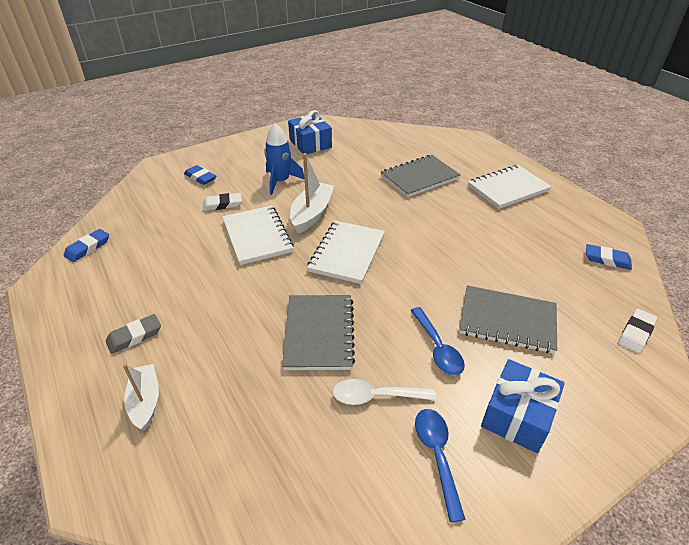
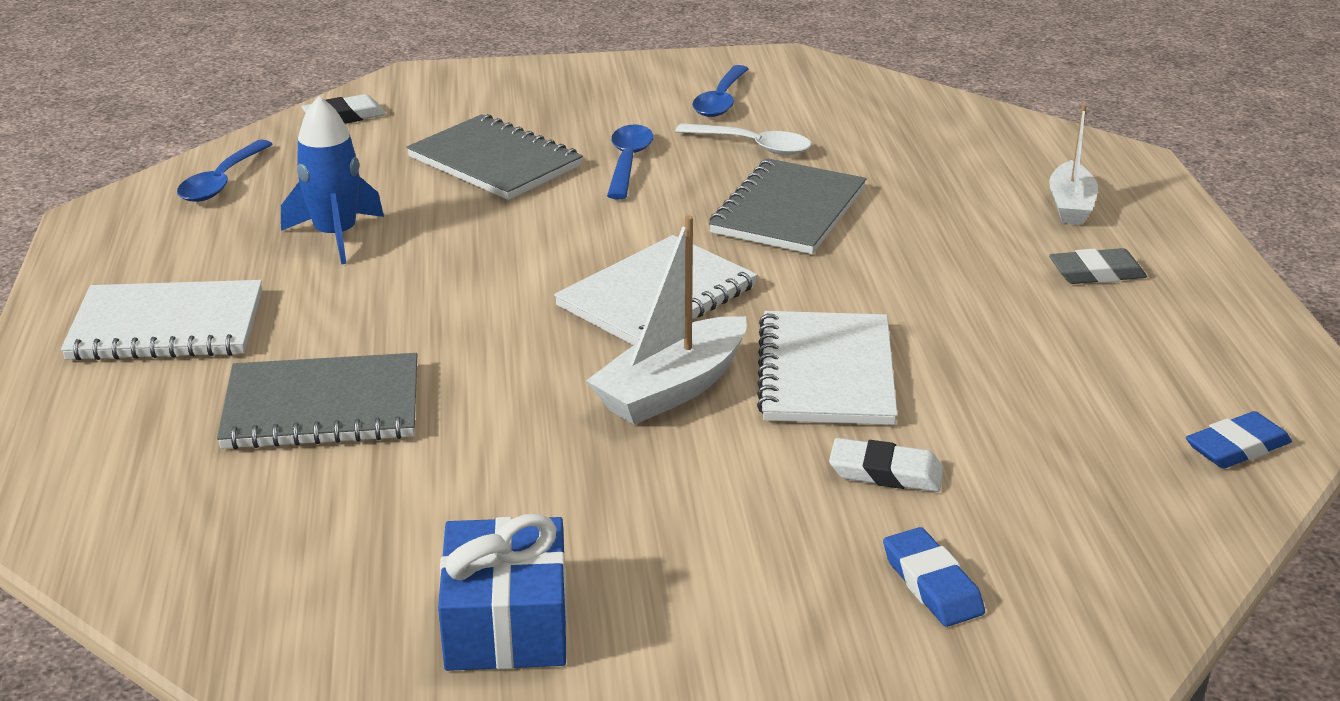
camera: 155 degrees left, 10 degrees down
(280, 181) = (695, 499): blue rocket -> blue rocket (336, 236)
(517, 415) = (598, 102): blue gift -> none
(607, 259) = (222, 182): blue eraser -> blue spoon

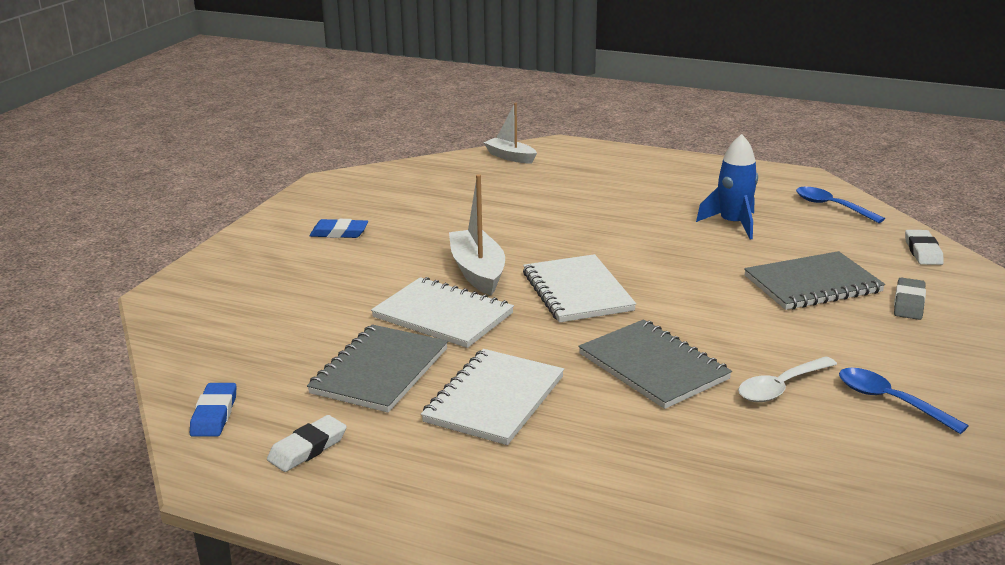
camera: 120 degrees right, 5 degrees down
(166, 326) = (662, 178): white notebook -> white notebook (494, 399)
(322, 407) = (553, 198): grey notebook -> grey notebook (379, 371)
(507, 623) = (360, 205): blue gift -> none
(628, 162) = (782, 329): blue spoon -> none
(885, 472) = (341, 303): white eraser -> white eraser (307, 448)
(932, 584) = (258, 287): blue eraser -> blue eraser (339, 233)
(1070, 205) = (555, 502): white boat -> white boat (510, 157)
(1096, 273) = (443, 461): grey eraser -> grey eraser (909, 303)

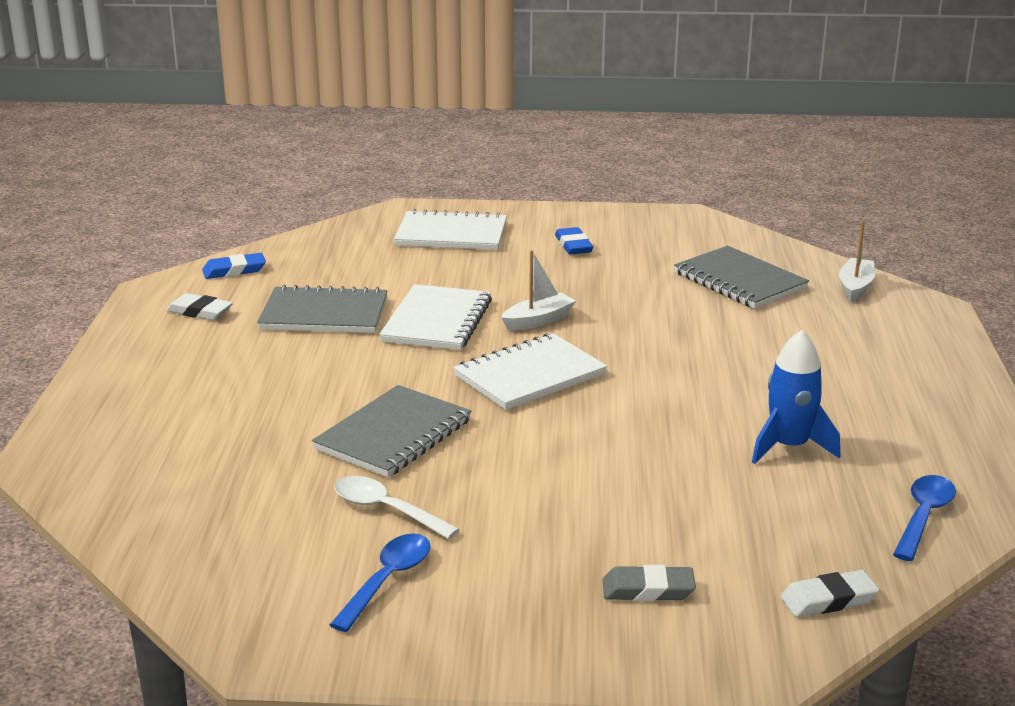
camera: 70 degrees right, 0 degrees up
(477, 272) = (538, 320): white boat -> white boat, size x0.67
(494, 399) = (299, 368): white notebook -> white notebook (451, 234)
(812, 284) = (651, 515): grey notebook -> grey notebook (739, 281)

